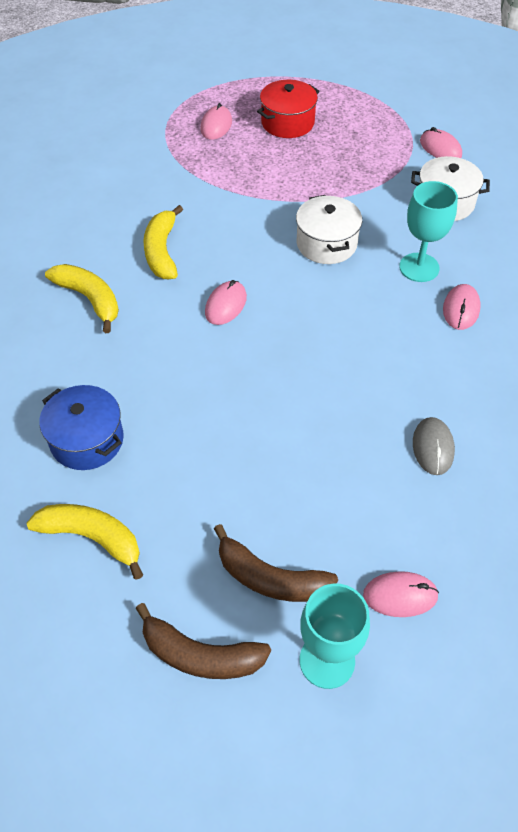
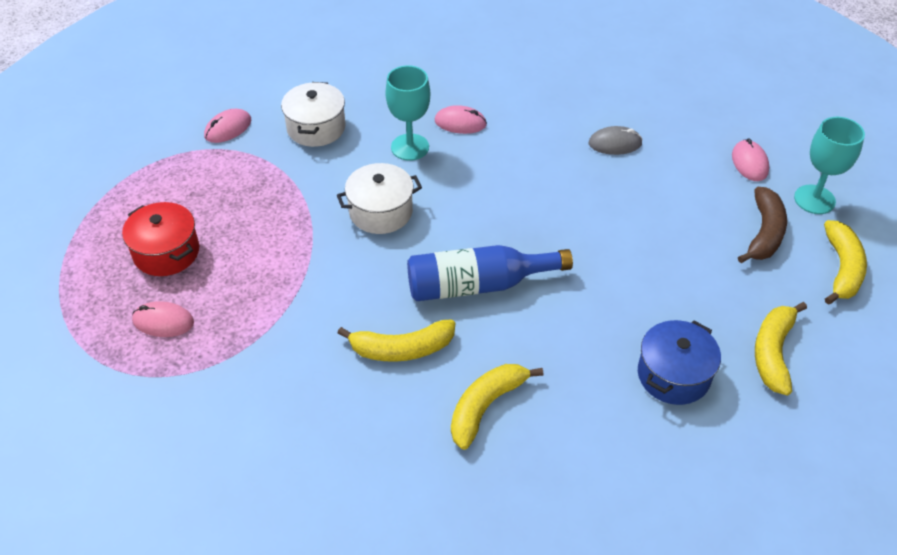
camera: 95 degrees left, 5 degrees down
(200, 655) = (842, 269): brown banana -> yellow banana
(225, 305) = (478, 285): pink mouse -> blue bottle

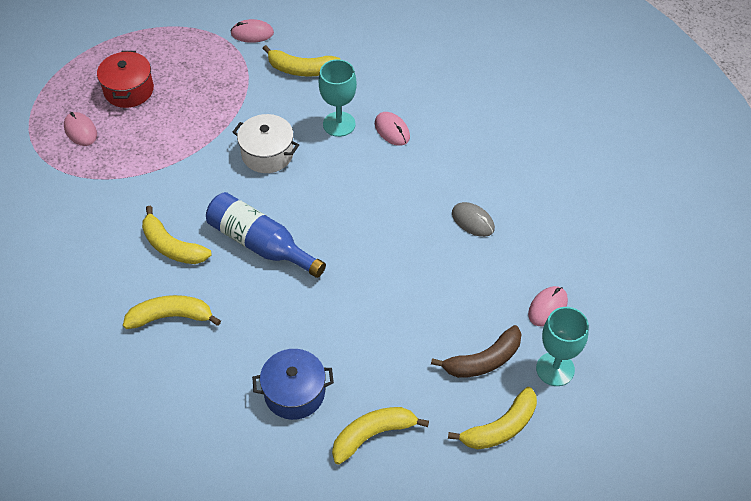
camera: 45 degrees right, 5 degrees up
(316, 128) = (301, 69): white pot -> yellow banana

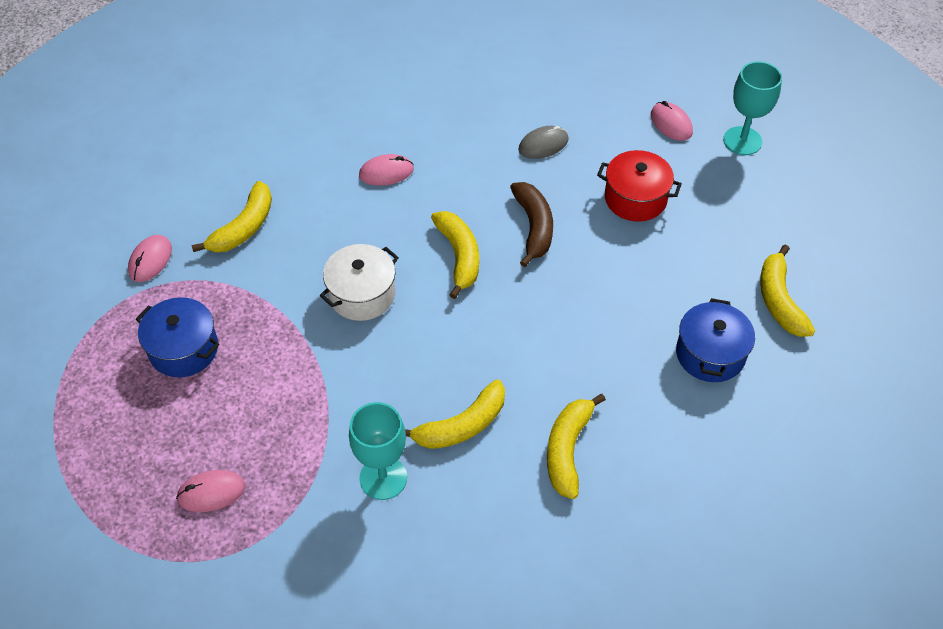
camera: 70 degrees left, 0 degrees up
(129, 90) = (168, 419): red pot -> red pot (635, 198)
(185, 77) = (184, 349): none -> blue pot
(261, 244) = (496, 334): blue bottle -> none
(339, 124) = (351, 216): turquoise goblet -> turquoise goblet (383, 478)
(483, 361) = (717, 189): brown banana -> brown banana (533, 227)
(500, 427) = (796, 200): yellow banana -> yellow banana (459, 256)

